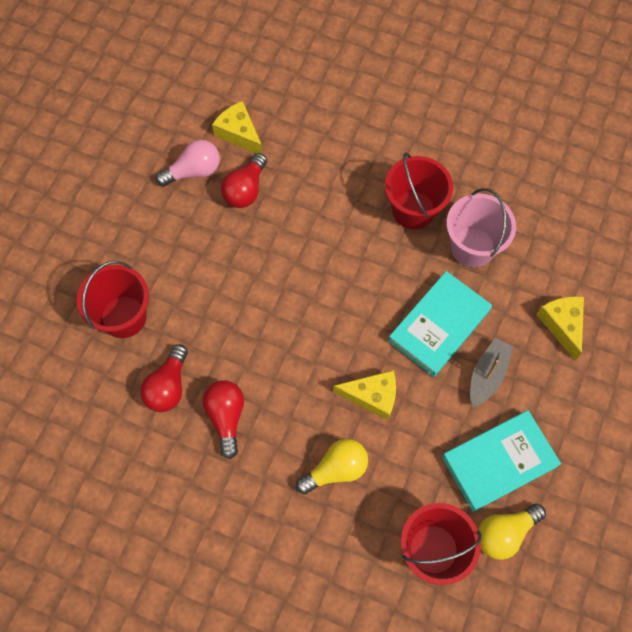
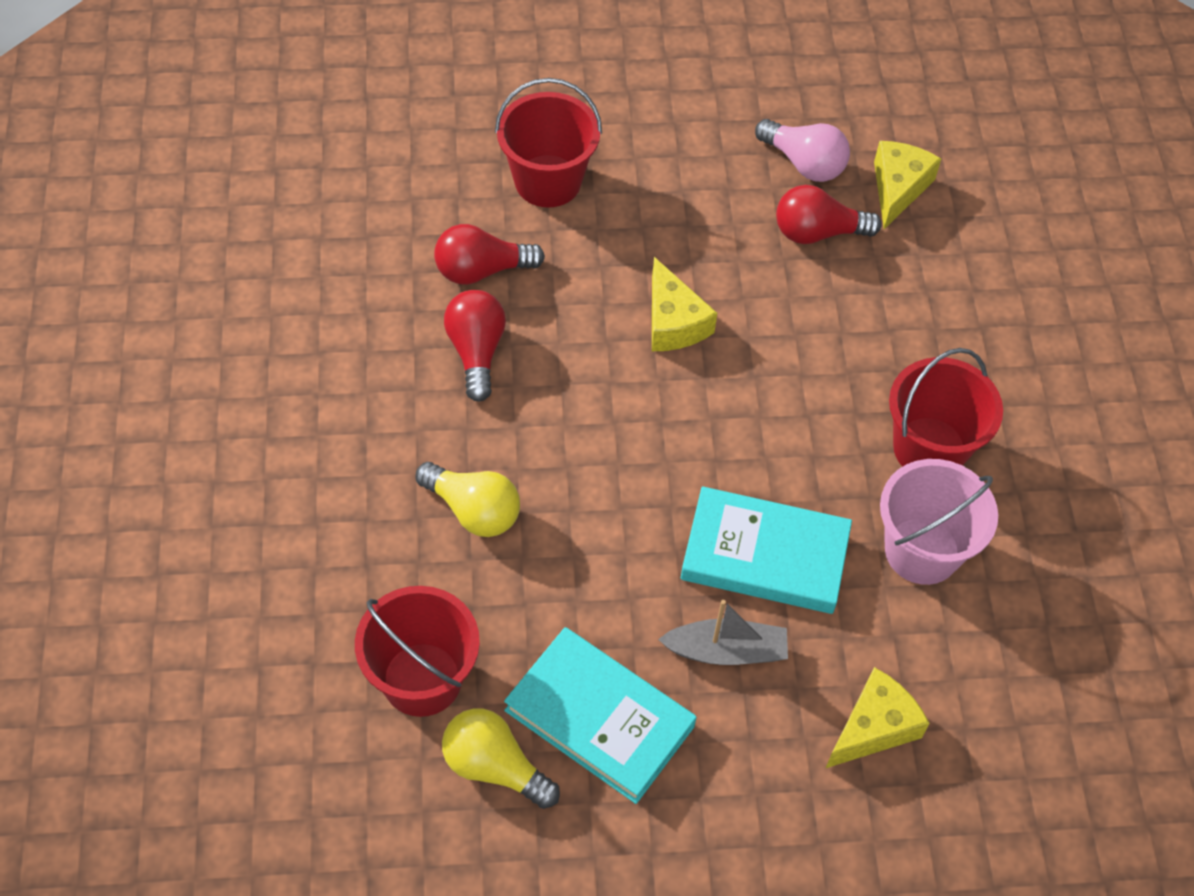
camera: 60 degrees right, 10 degrees down
(226, 417) = (476, 352): red light bulb -> red light bulb turned 60 degrees counterclockwise
(372, 396) = (604, 512): yellow cheese -> yellow cheese (673, 322)

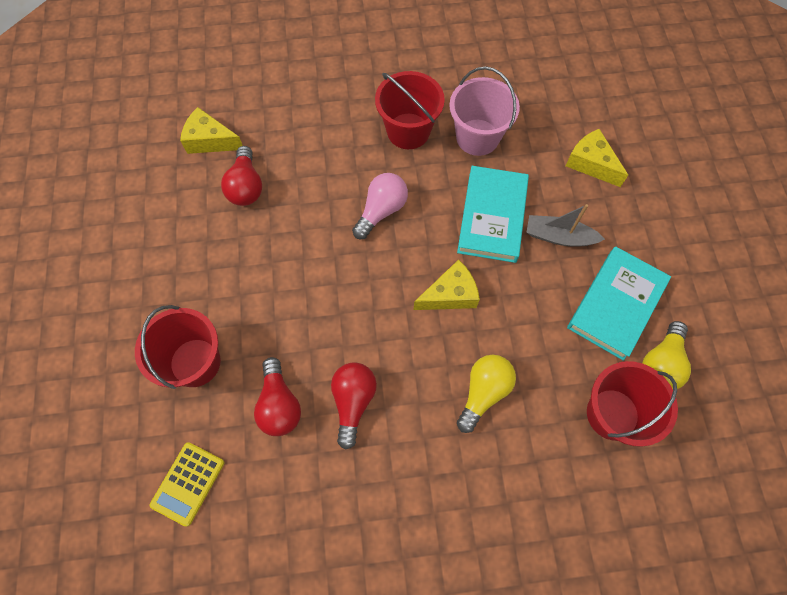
camera: 90 degrees left, 10 degrees up
(393, 179) = (188, 483): none -> yellow calculator
(476, 352) = (353, 402): red light bulb -> red light bulb turned 105 degrees clockwise
(673, 322) = (322, 272): yellow cheese -> yellow cheese (450, 294)
(726, 651) = (559, 237): grey boat -> grey boat turned 75 degrees counterclockwise
(804, 163) = (186, 194): pink light bulb -> pink light bulb (381, 211)

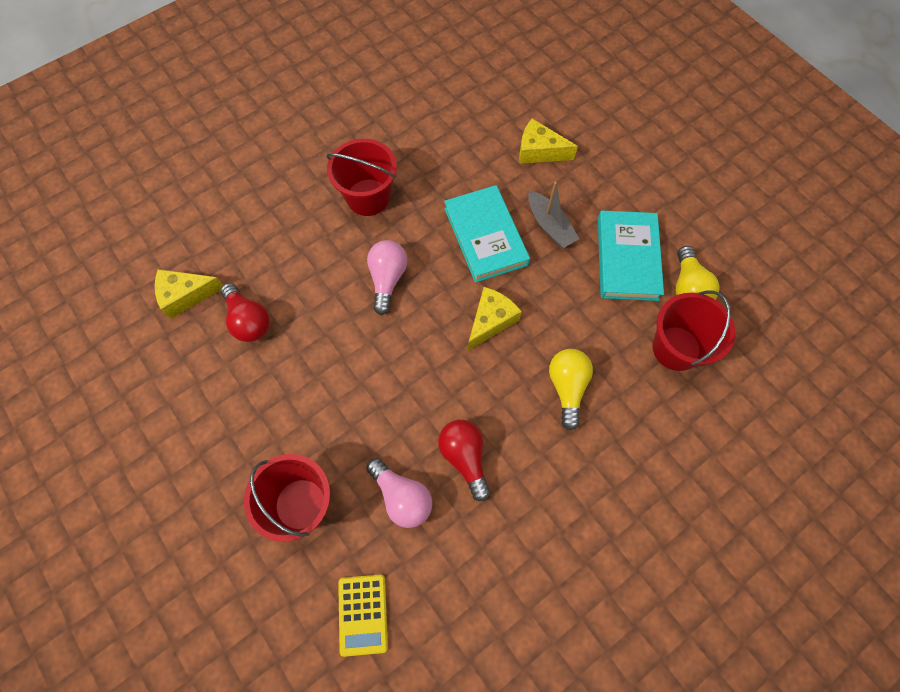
camera: 30 degrees left, 0 degrees up
(279, 404) = (402, 497): red light bulb -> pink light bulb
(477, 137) = (432, 174): pink bucket -> none
(559, 237) = (550, 225): grey boat -> grey boat turned 105 degrees counterclockwise

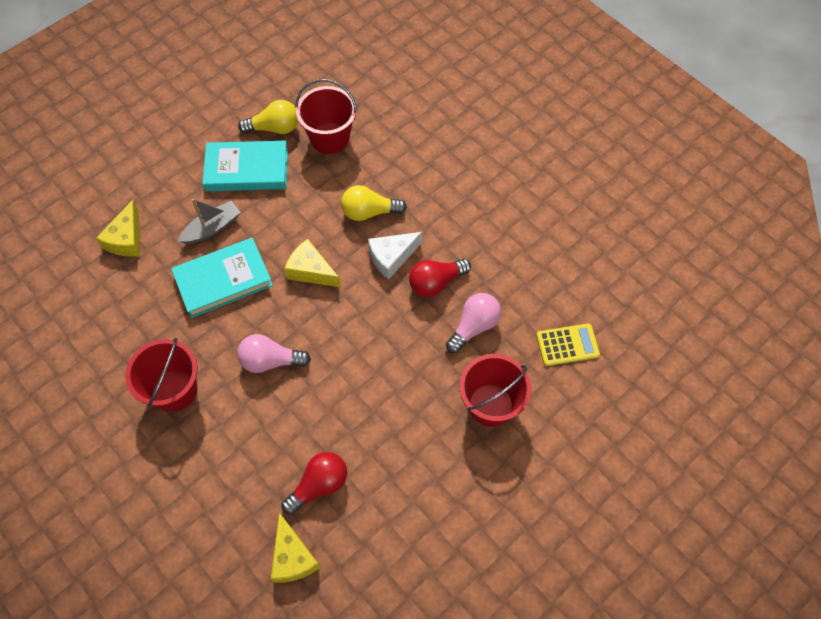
camera: 95 degrees left, 5 degrees down
(503, 409) = (392, 257): none -> white cheese

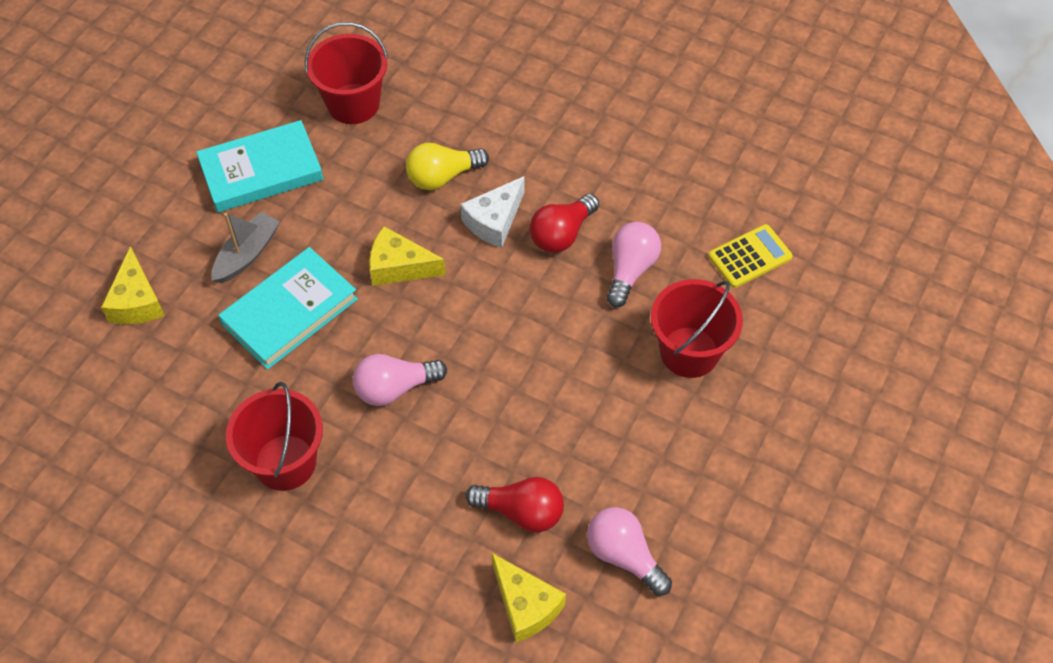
camera: 20 degrees left, 5 degrees down
(274, 128) = (276, 112): yellow light bulb -> none
(319, 485) = (521, 512): red light bulb -> red light bulb turned 75 degrees clockwise
(377, 545) = (624, 556): none -> pink light bulb

